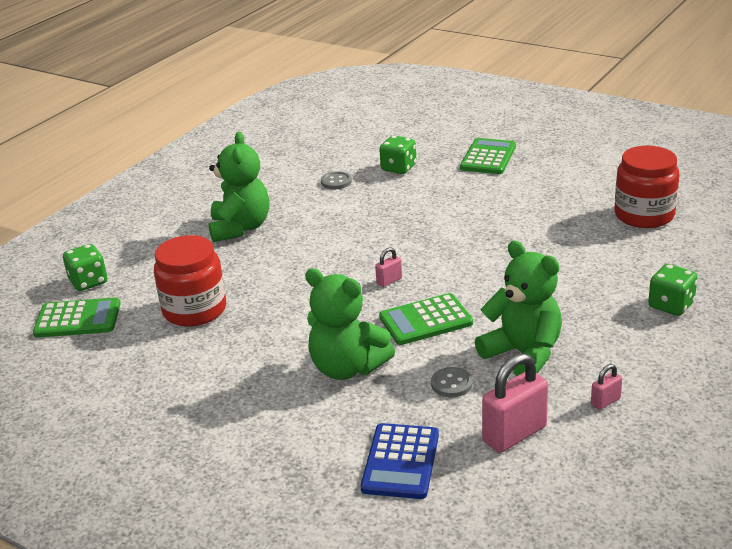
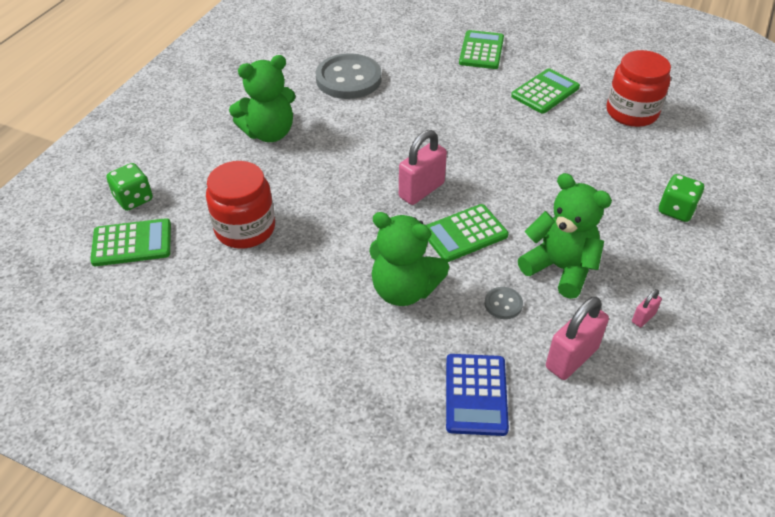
camera: 10 degrees left, 15 degrees up
(240, 228) = (269, 133): green teddy bear -> green teddy bear turned 75 degrees clockwise
(336, 182) = (348, 79): grey button -> grey button, size x2.32
(389, 281) = (421, 190): pink padlock -> pink padlock, size x2.06
(398, 168) = (403, 63): green dice -> none
(550, 195) = (545, 92): none -> green calculator

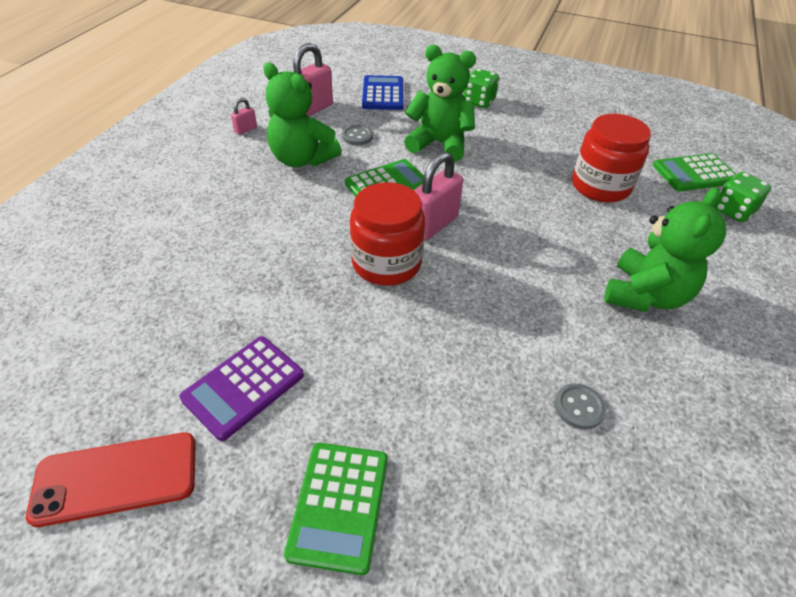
camera: 175 degrees right, 0 degrees up
(269, 133) = (645, 295): green teddy bear -> green teddy bear turned 150 degrees clockwise
(348, 79) = (579, 407): grey button -> grey button, size x0.43
(545, 92) = (243, 386): green calculator -> purple calculator
(594, 61) = (116, 478): none -> red phone
(631, 112) = (122, 346): red jar -> red jar (386, 263)
(676, 210) = (158, 209): green dice -> green dice (479, 102)

